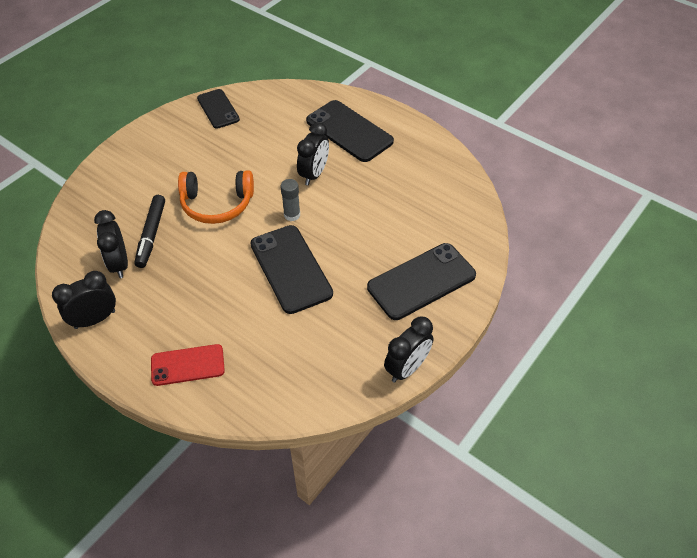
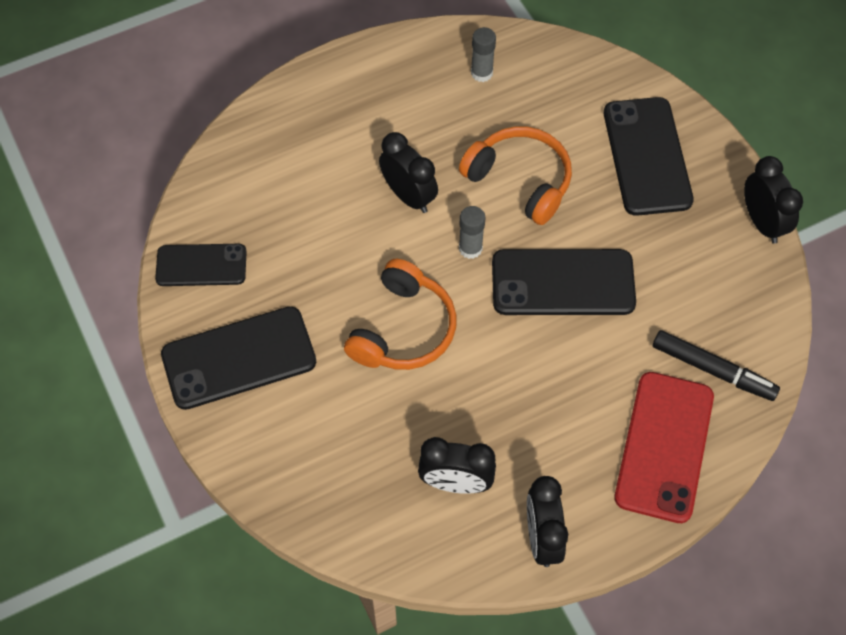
camera: 65 degrees left, 10 degrees up
(151, 235) = (420, 428): black marker -> black marker (713, 370)
(187, 365) = (664, 446): red phone -> red phone, size x1.58
(349, 131) = (348, 125): black phone -> black phone (239, 358)
(358, 221) = (520, 181): none -> orange headphones
(430, 176) = (481, 73): none -> grey glue stick

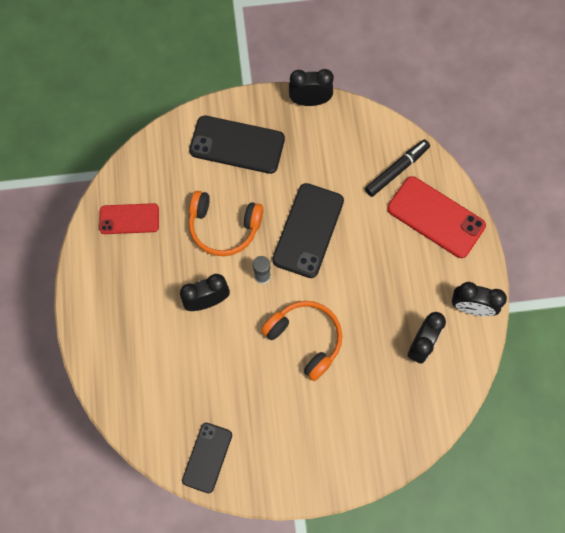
camera: 70 degrees left, 10 degrees up
(239, 358) = (288, 452): black phone -> none
(481, 73) = (129, 219): grey glue stick -> red phone
(520, 181) = (224, 227): orange headphones -> orange headphones turned 135 degrees counterclockwise

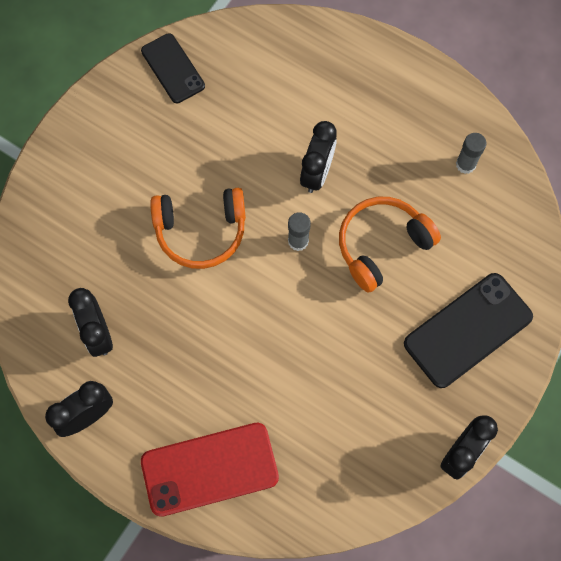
camera: 130 degrees right, 0 degrees up
(129, 219) = (465, 164): red phone -> grey glue stick
(308, 230) = (308, 324): black phone -> none
(396, 170) = (298, 476): black marker -> none

